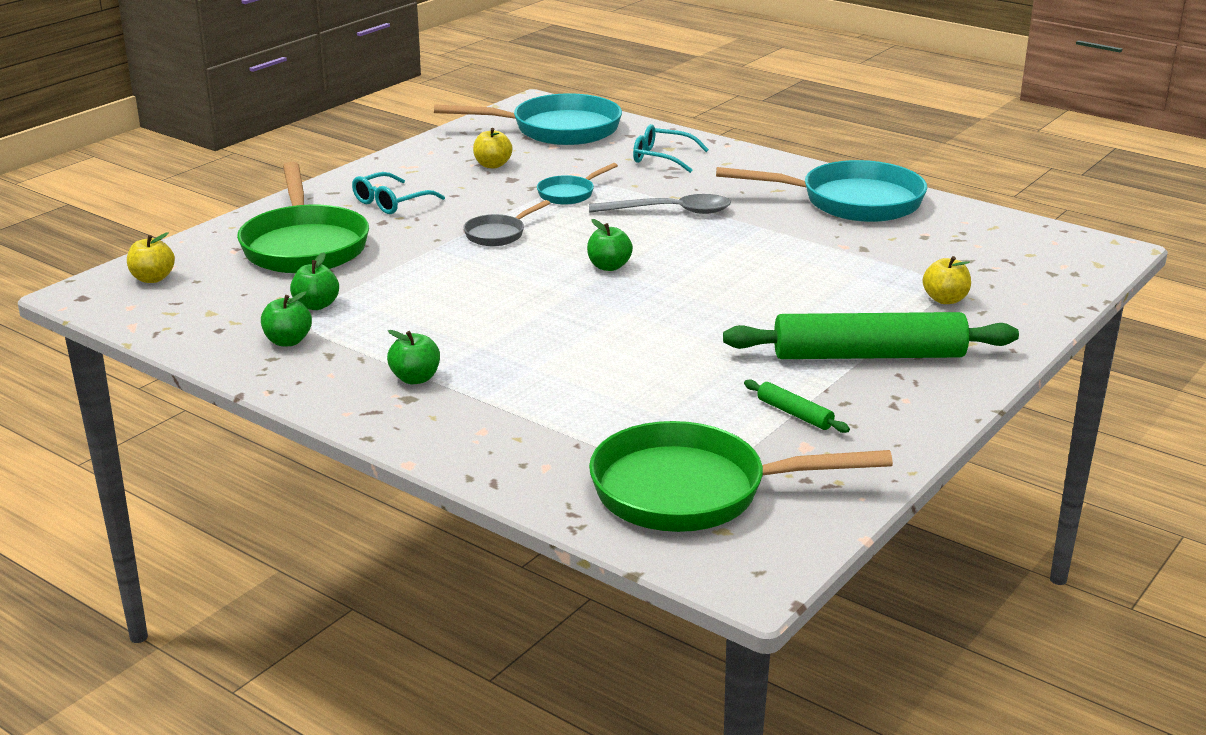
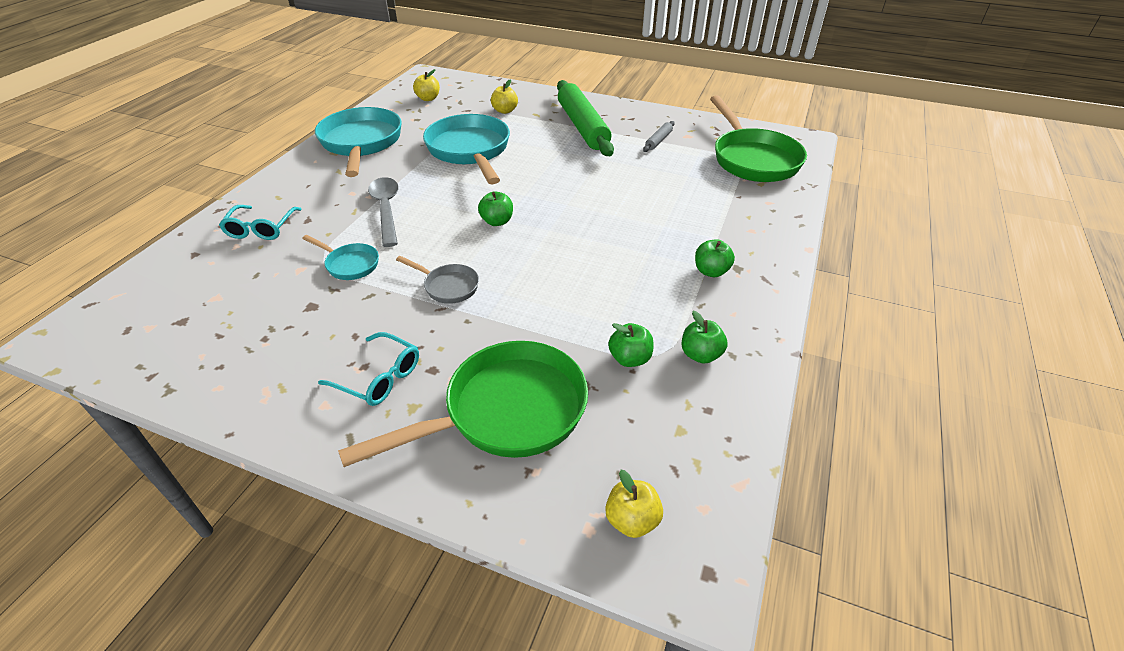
camera: 105 degrees left, 15 degrees up
(492, 165) = (269, 327): yellow apple -> yellow apple (428, 98)
(557, 130) = (164, 303): turquoise pan -> turquoise pan (470, 151)
(794, 414) = (658, 141): green rolling pin -> grey rolling pin

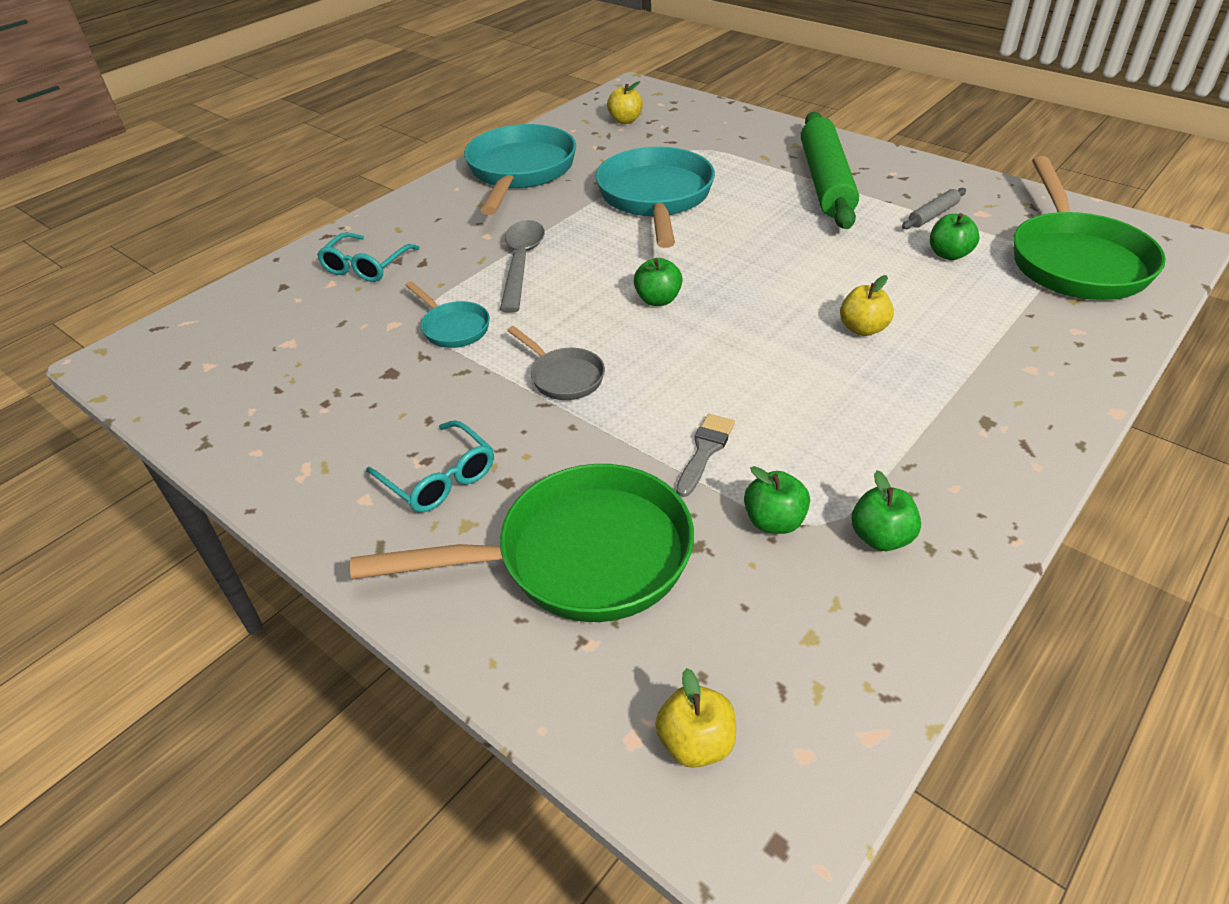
camera: 20 degrees right, 0 degrees up
(505, 111) = (722, 148): yellow apple -> yellow apple (863, 329)
(567, 320) = (705, 451): none -> grey brush
(711, 271) = (942, 419): green apple -> green apple (949, 254)

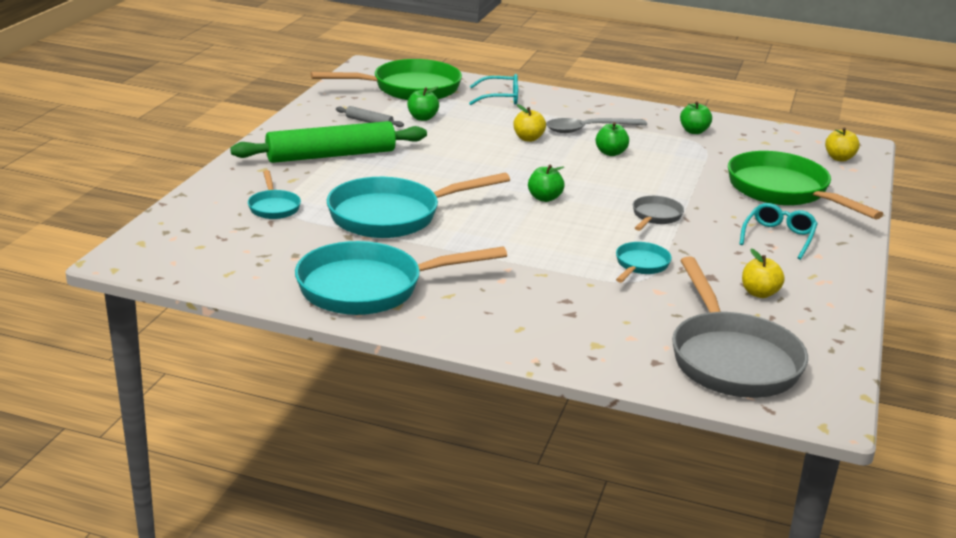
camera: 115 degrees left, 15 degrees down
(241, 332) = (731, 359): none -> grey pan
(366, 266) = (592, 327): turquoise glasses -> turquoise glasses (499, 98)
(521, 263) = (534, 255): grey spoon -> grey spoon (588, 129)
(625, 120) = (224, 251): yellow apple -> yellow apple (759, 293)
(702, 144) = (274, 207): none -> turquoise pan
(705, 451) = (678, 171): grey brush -> none
(774, 521) = (709, 152): green apple -> green apple (610, 153)

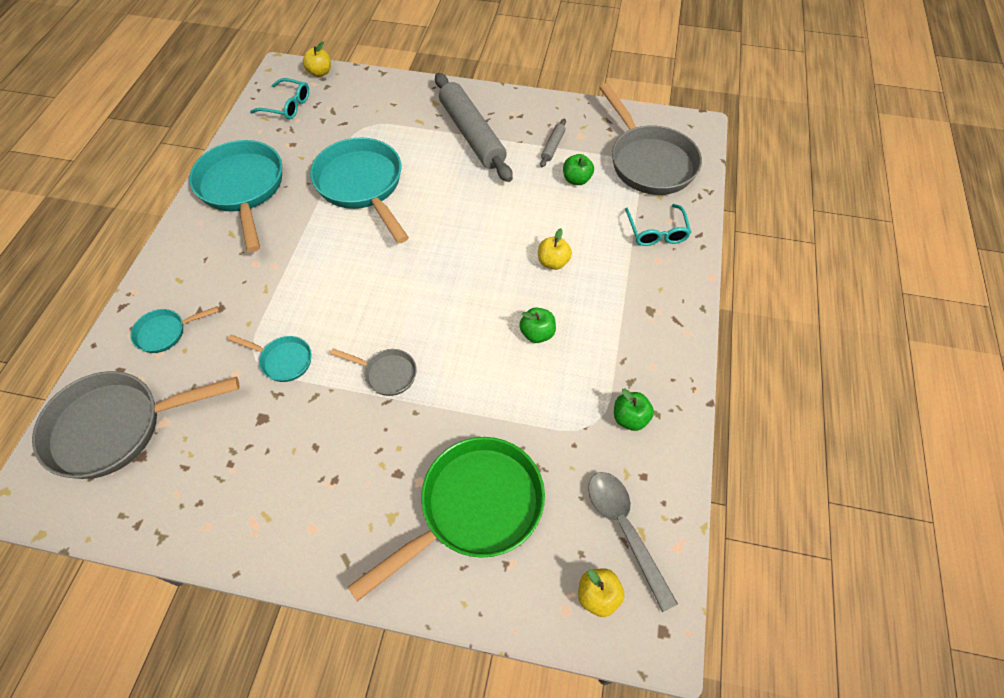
camera: 85 degrees right, 30 degrees up
(274, 207) = (368, 120): turquoise pan -> turquoise pan (165, 332)
(331, 155) = (471, 134): green rolling pin -> grey rolling pin
(409, 89) = (649, 162): green pan -> grey pan
(544, 198) = (414, 283): green apple -> none
(588, 129) = (597, 312): grey spoon -> grey spoon (624, 530)
(759, 293) = (229, 460): yellow apple -> yellow apple (320, 72)
(778, 237) = (351, 490): turquoise glasses -> turquoise glasses (287, 105)

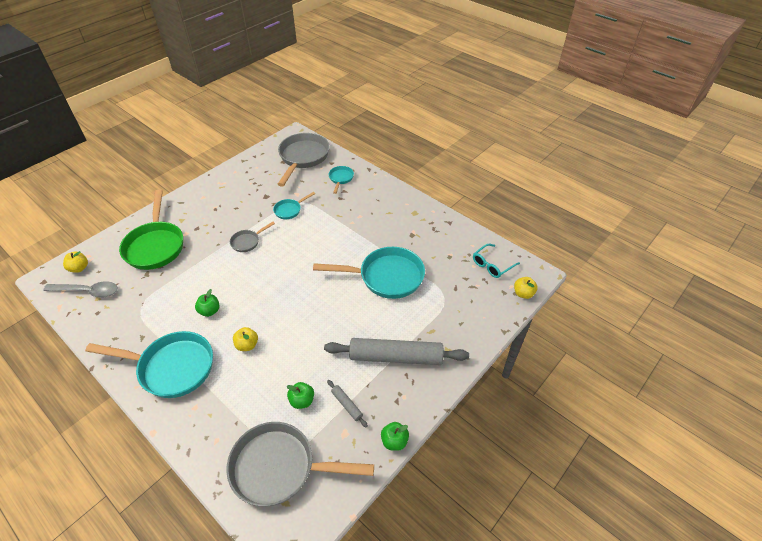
camera: 120 degrees right, 10 degrees down
(242, 189) = (422, 225): turquoise pan -> turquoise pan (171, 367)
(630, 418) = (126, 324): green apple -> green apple (394, 441)
(656, 231) = (216, 423): turquoise glasses -> none

